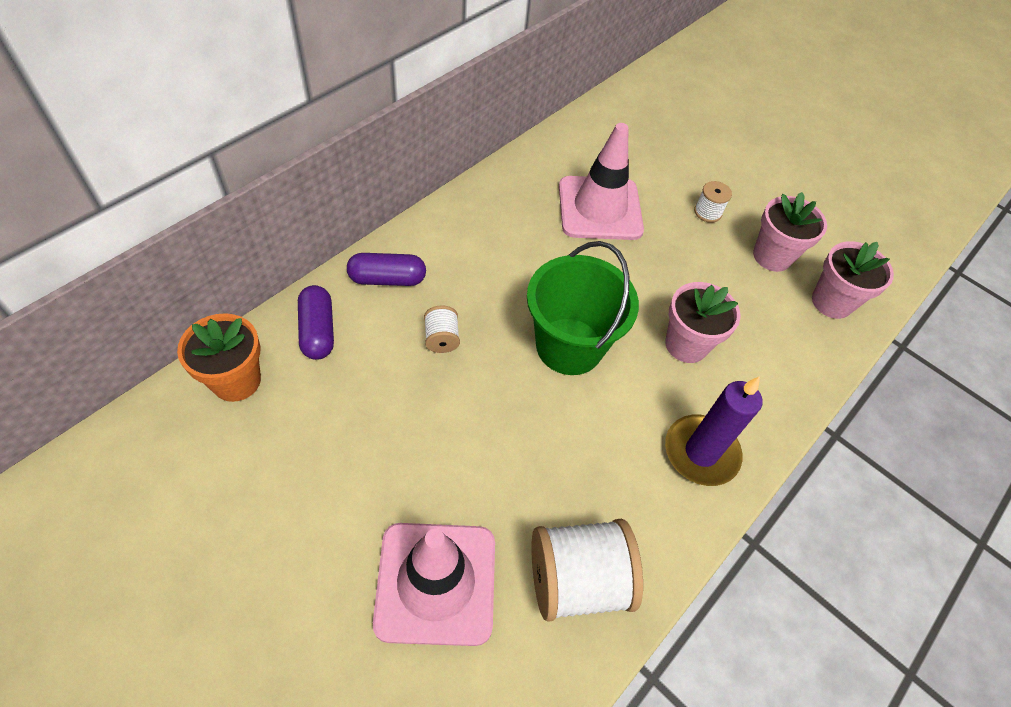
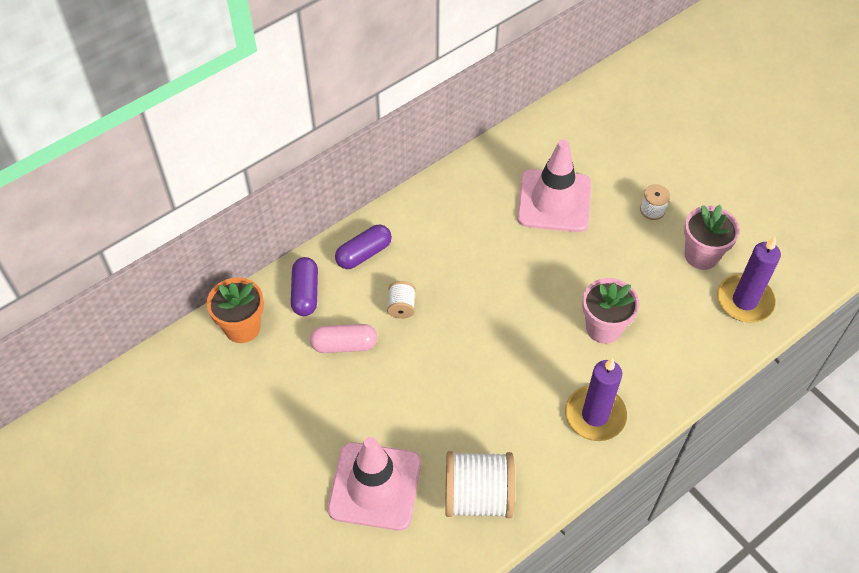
camera: 15 degrees right, 0 degrees up
(374, 392) = (344, 345): none -> pink capsule
(387, 279) = (364, 254): purple capsule -> purple capsule turned 45 degrees counterclockwise
(569, 346) = (504, 321): green bucket -> none
(831, 302) = (744, 301): pink flower pot -> purple candle

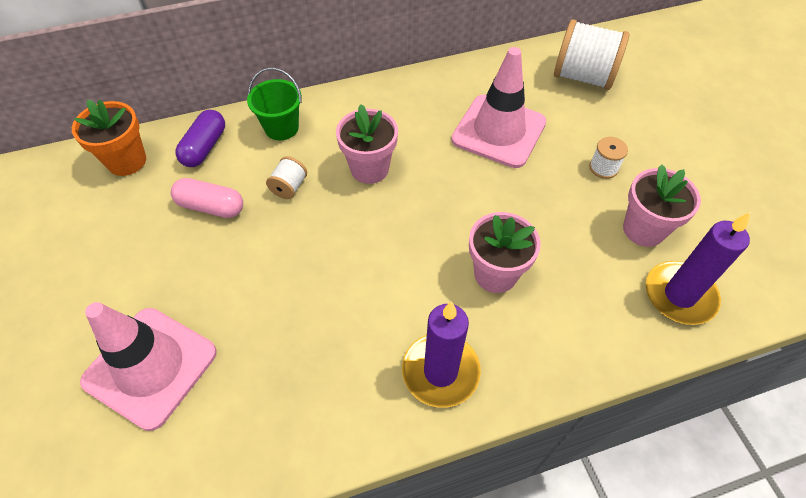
camera: 20 degrees right, 0 degrees up
(364, 254) = (281, 128): purple capsule -> green bucket
(461, 269) = (369, 169): none -> pink flower pot
(478, 496) = (255, 422): white spool -> white spool (583, 77)

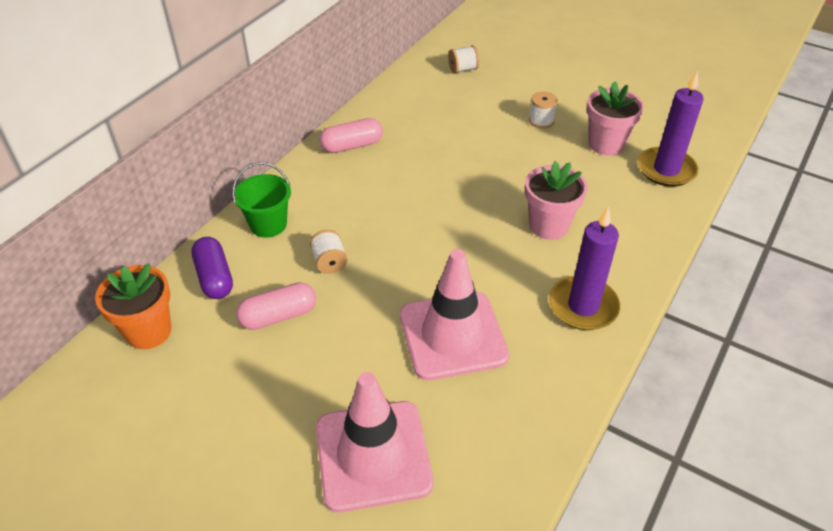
camera: 40 degrees left, 10 degrees down
(369, 169) = (379, 212): pink flower pot -> none
(411, 97) = (352, 146): none -> pink capsule
(498, 131) = (445, 135): pink traffic cone -> pink traffic cone (453, 335)
(583, 77) = (463, 69): white spool -> white spool, size x0.48

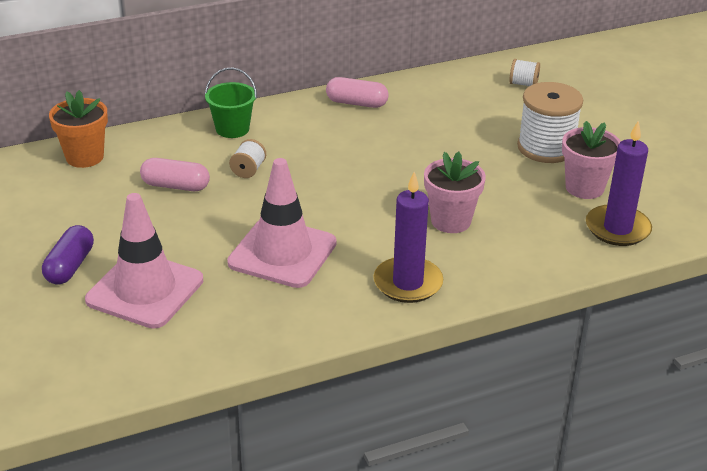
camera: 35 degrees right, 10 degrees down
(214, 277) = (159, 145): purple capsule -> purple capsule (70, 266)
(541, 120) = (546, 148): white spool -> white spool, size x2.10

